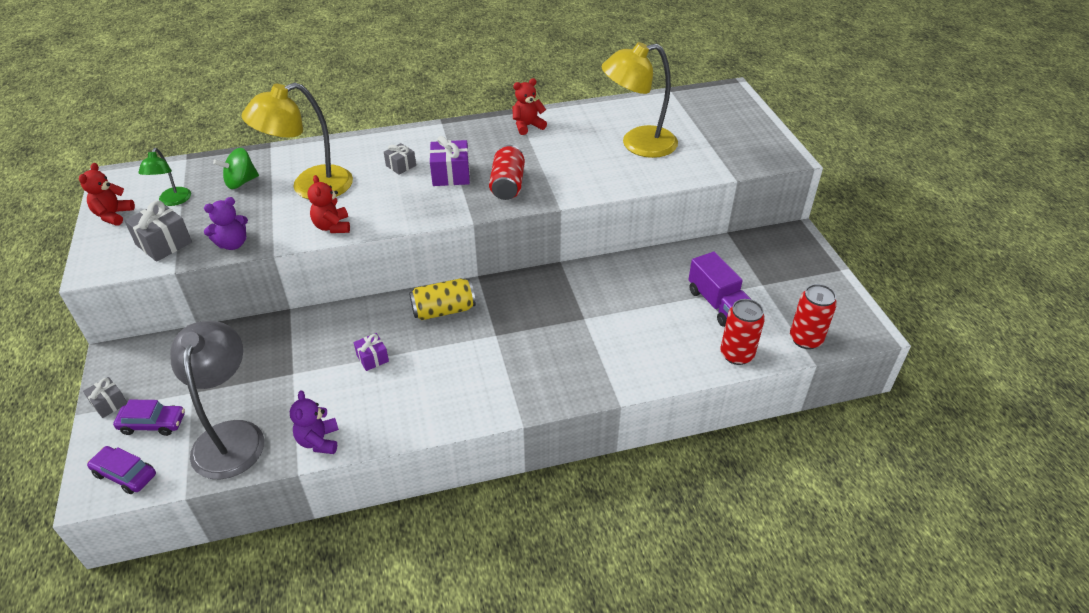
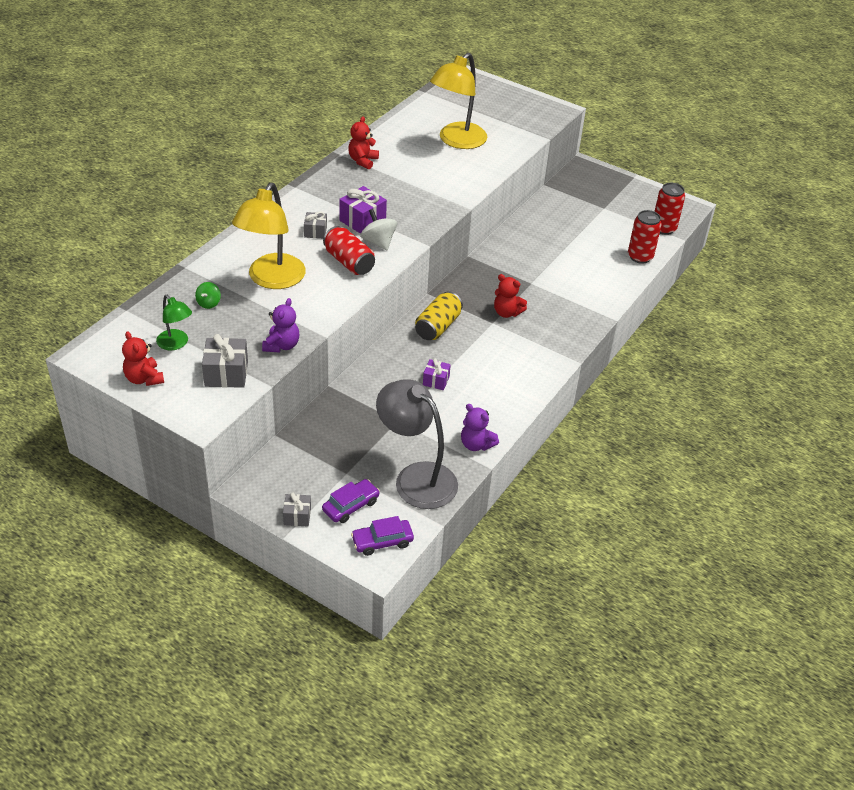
camera: 45 degrees left, 0 degrees up
(241, 182) = (209, 303): green spinning top -> green spinning top, size x0.63
(332, 226) = (336, 296): red teddy bear -> red teddy bear (507, 312)
(436, 199) = (378, 242): none -> white spinning top
(507, 185) = (412, 209): red can -> red can (349, 262)
(717, 304) = (594, 233): purple truck -> none

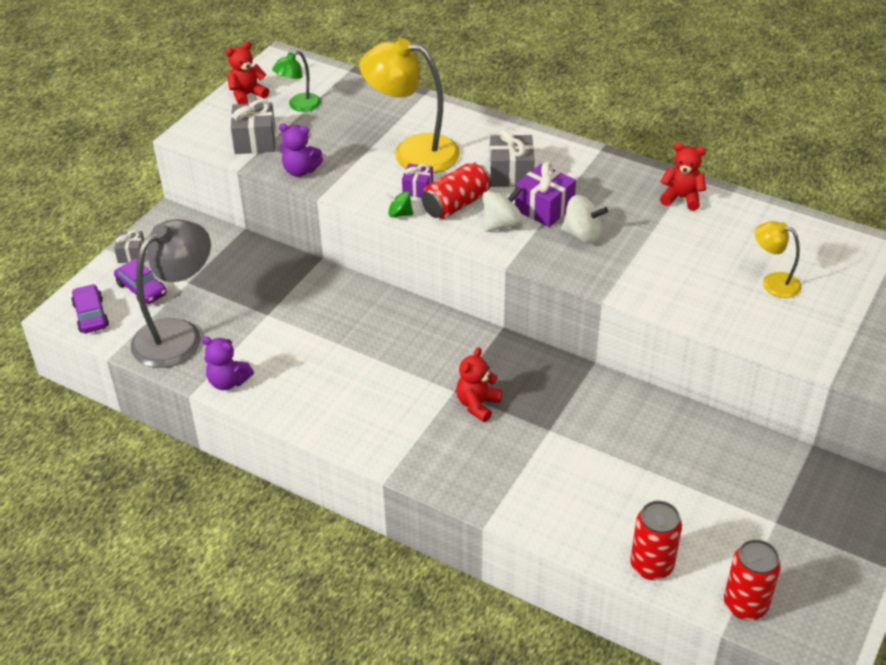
camera: 90 degrees right, 0 degrees up
(209, 303) = (365, 116): green spinning top -> green spinning top (400, 214)
(315, 232) = (511, 174): grey gift -> grey gift, size x1.64
(397, 207) = (582, 235): none -> white spinning top
(436, 381) = (336, 342): purple gift -> purple gift (418, 189)
(438, 326) = (437, 339): yellow can -> none
(457, 141) = (773, 282): yellow lamp -> yellow lamp, size x0.52
(476, 444) = (228, 382): purple teddy bear -> purple teddy bear turned 105 degrees counterclockwise

